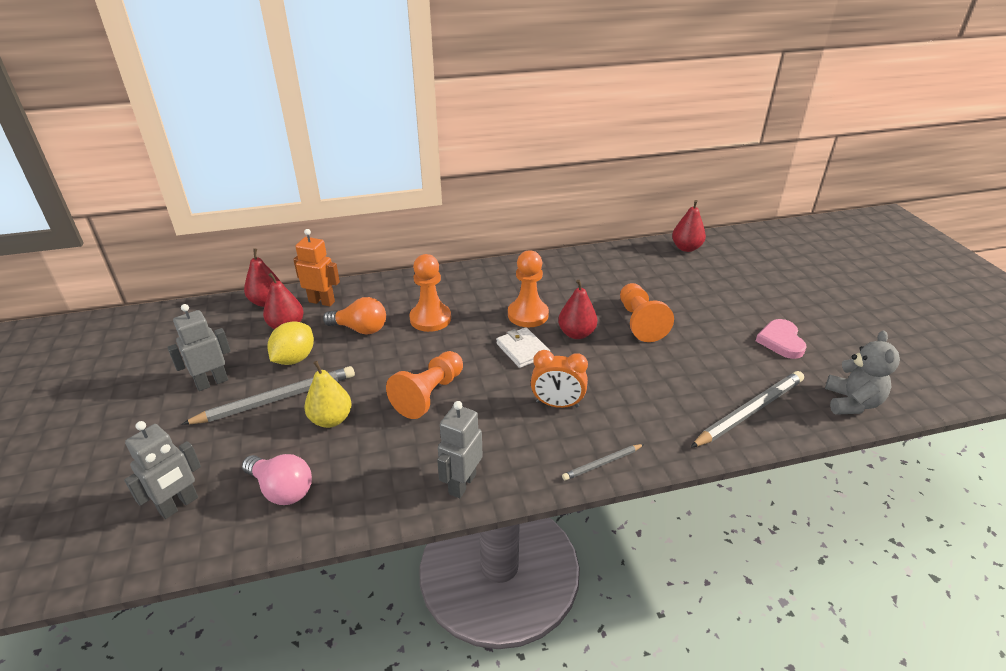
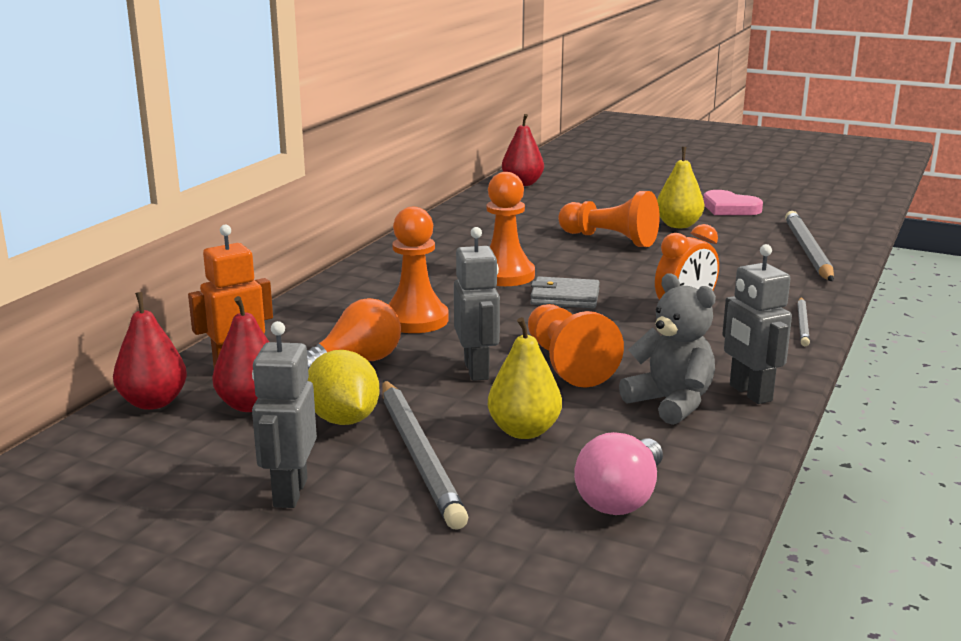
camera: 50 degrees left, 15 degrees down
(179, 505) = (553, 584): grey robot -> grey robot (477, 370)
(276, 399) = (418, 455): grey pencil -> grey pencil turned 150 degrees clockwise
(282, 489) = (621, 498): pink light bulb -> pink light bulb turned 135 degrees clockwise
(522, 350) = (565, 297): white wallet -> grey wallet
(576, 334) = (580, 267): red pear -> none
(709, 336) = (678, 225): none -> yellow pear
(851, 402) = (844, 219): grey teddy bear -> grey teddy bear (671, 403)

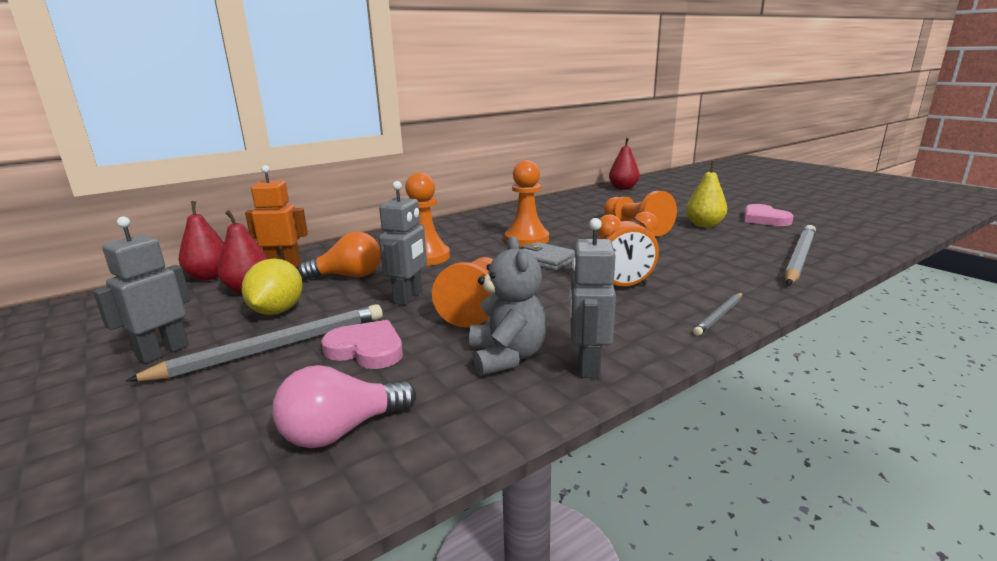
camera: 30 degrees right, 0 degrees up
(418, 455) = (274, 348): grey pencil -> grey pencil turned 135 degrees counterclockwise
(524, 431) = (366, 349): yellow pear -> pink heart

